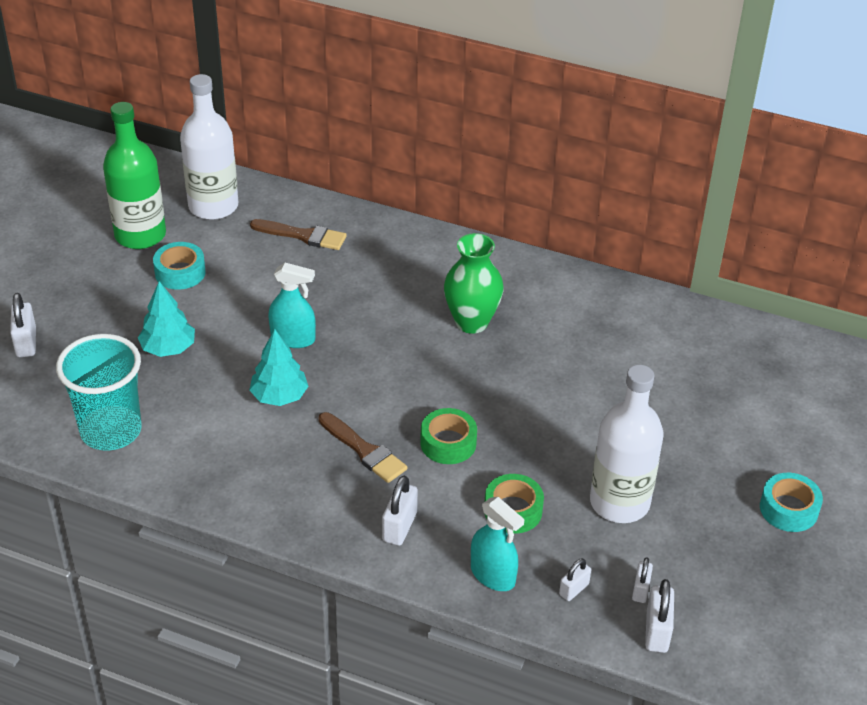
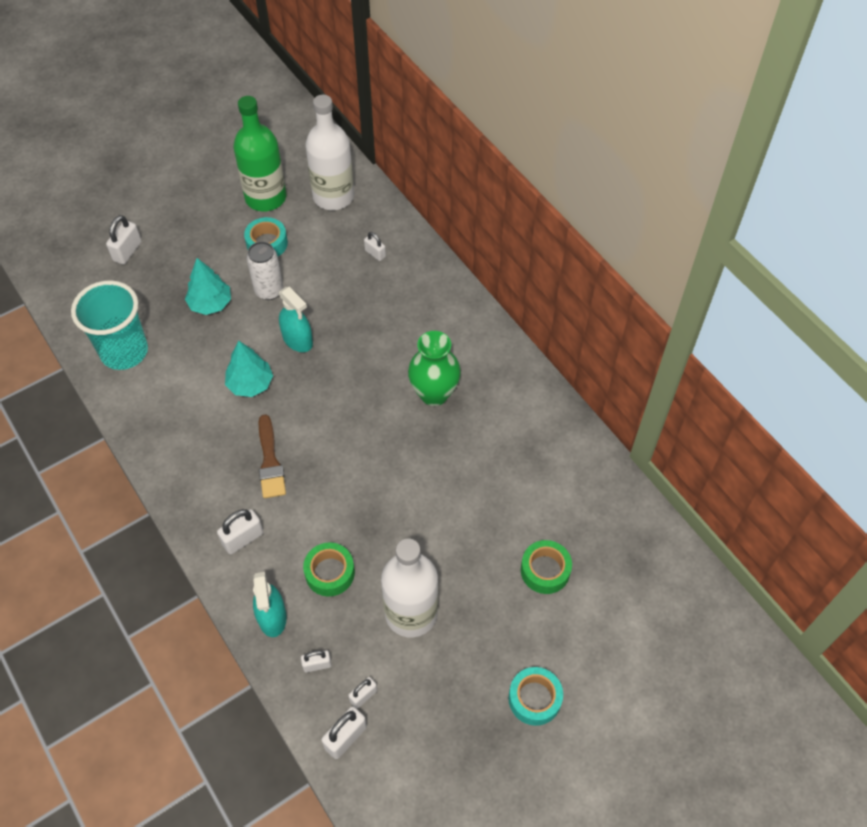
camera: 35 degrees right, 15 degrees up
(222, 311) = (269, 291): none -> white can
(303, 235) = (375, 253): brown brush -> white padlock
(448, 443) = (331, 489): green tape -> green tape (545, 570)

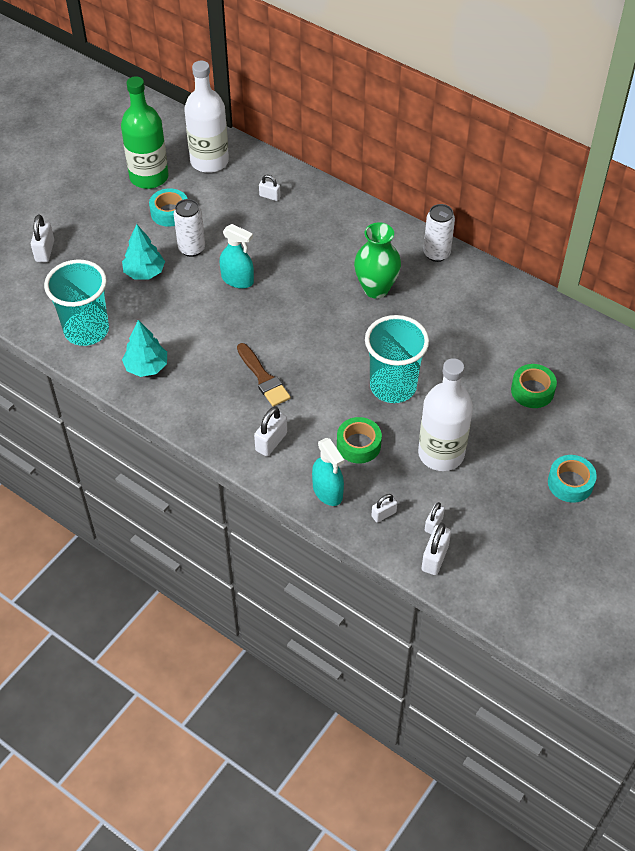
camera: 20 degrees left, 5 degrees down
(250, 384) = (214, 324): turquoise tree -> turquoise tree (146, 367)
(397, 515) = (393, 386): none -> turquoise cup
(517, 372) = (436, 254): none -> white can

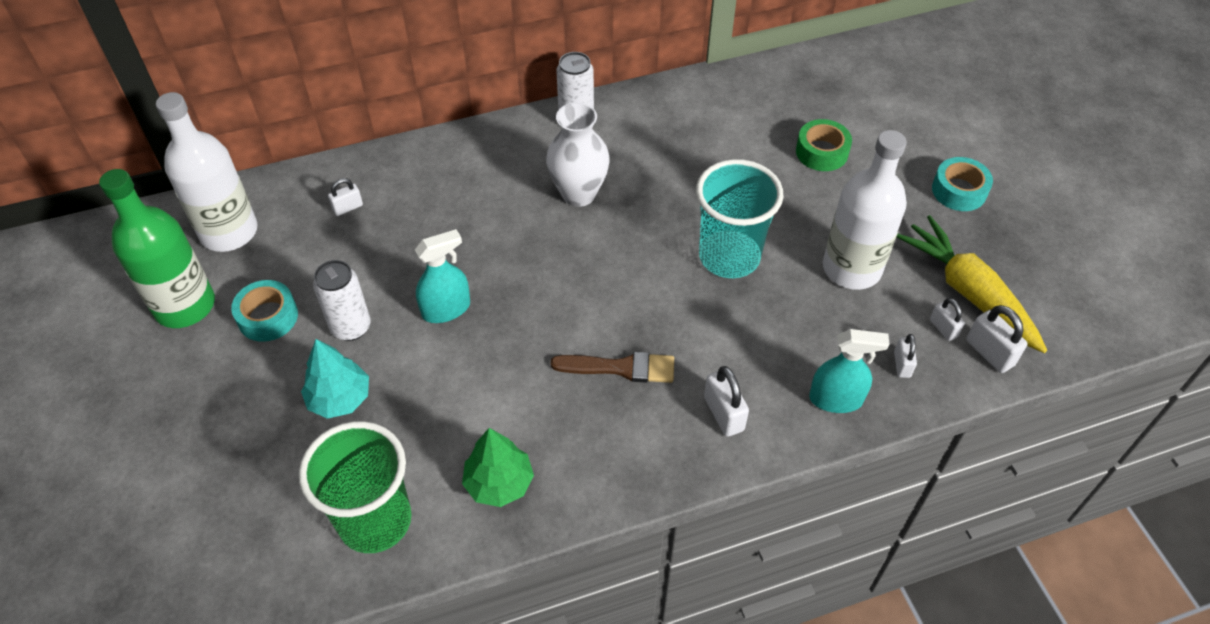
camera: 55 degrees left, 0 degrees up
(45, 251) = (184, 495): white padlock -> none
(86, 330) = (375, 521): turquoise cup -> green cup
(146, 367) = (499, 483): turquoise tree -> green tree
(358, 445) = (788, 333): green tape -> none
(376, 289) = (578, 194): green vase -> white vase
(478, 525) = (967, 292): none -> yellow carrot

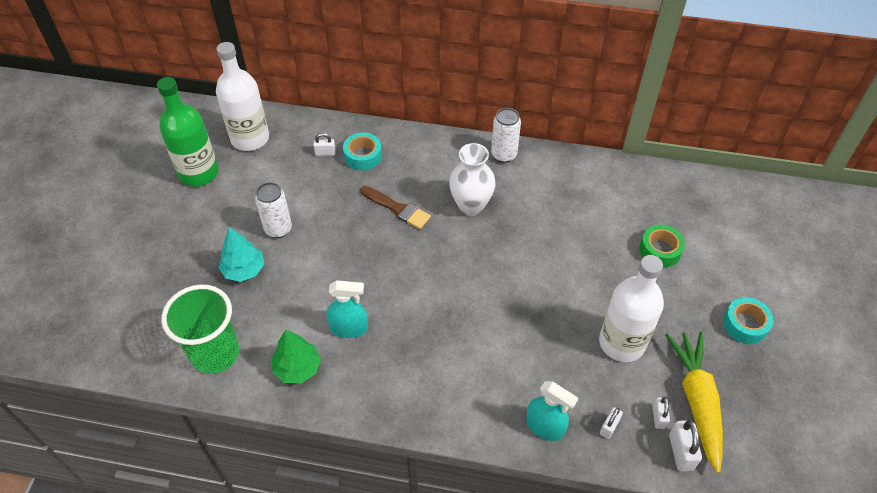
camera: 30 degrees right, 0 degrees up
(268, 317) = (237, 201): turquoise tape -> turquoise tape (363, 156)
(446, 309) = (339, 244): turquoise spray bottle -> turquoise spray bottle (349, 328)
(620, 368) = (418, 333): brown brush -> brown brush (397, 209)
(723, 414) = (463, 397): white padlock -> none
(729, 257) = (541, 294): turquoise cup -> none

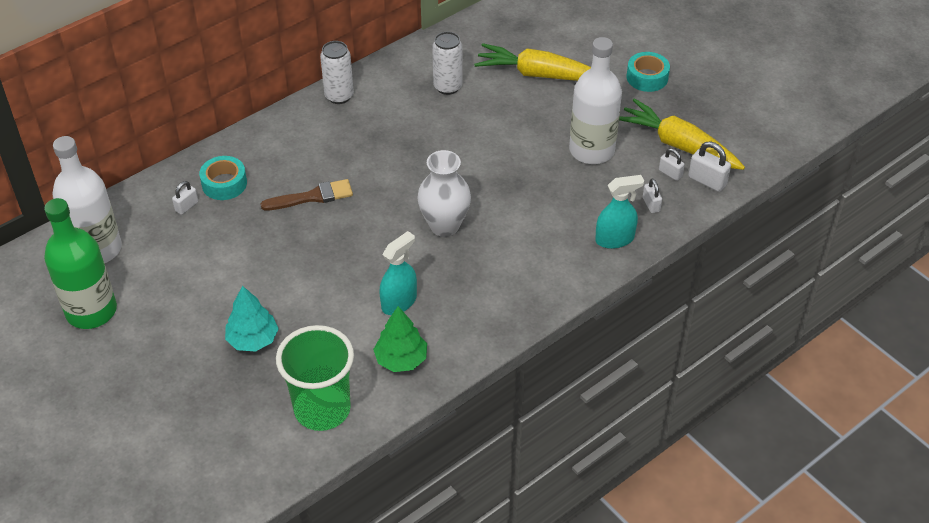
camera: 50 degrees left, 5 degrees down
(278, 229) = (235, 289): white can -> white can (447, 87)
(471, 206) = (367, 150): white vase -> white vase (444, 226)
(660, 250) = (537, 74): green tape -> yellow carrot

